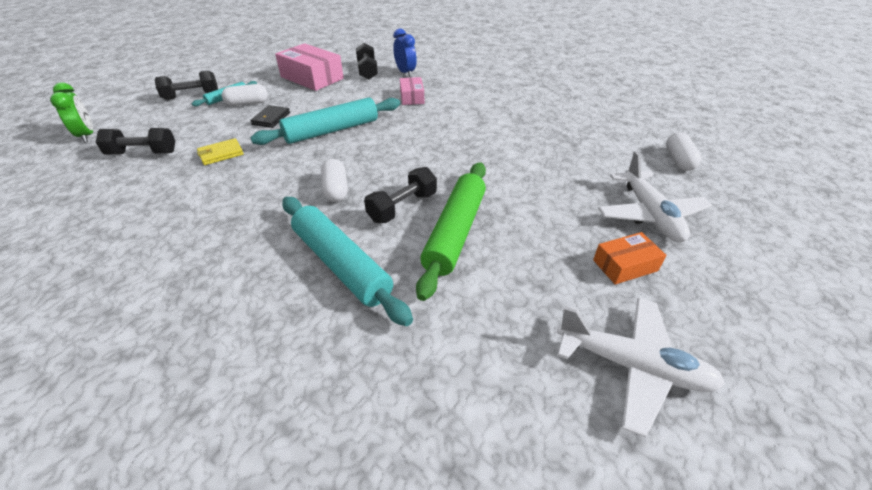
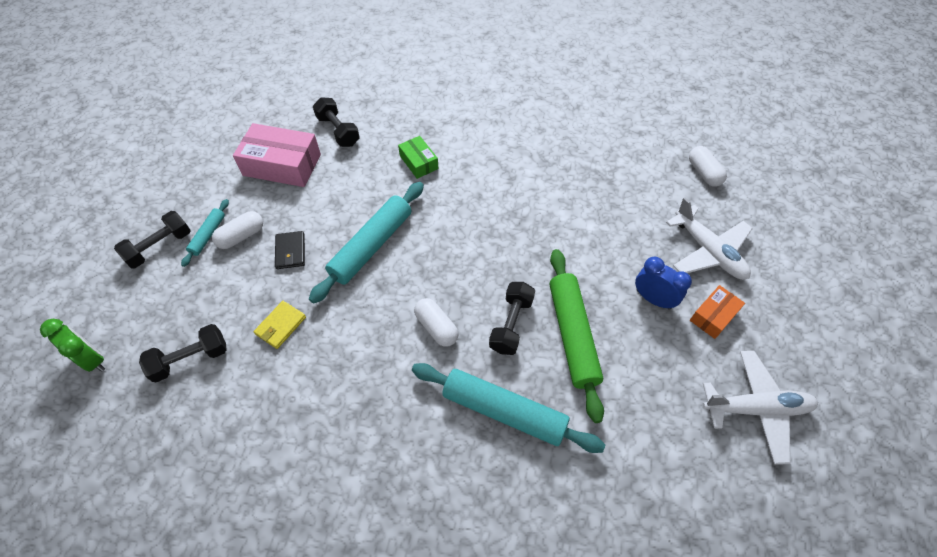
camera: 25 degrees left, 15 degrees up
(405, 73) = (384, 121): blue clock -> blue clock (653, 299)
(412, 97) = (419, 162): pink box -> green box

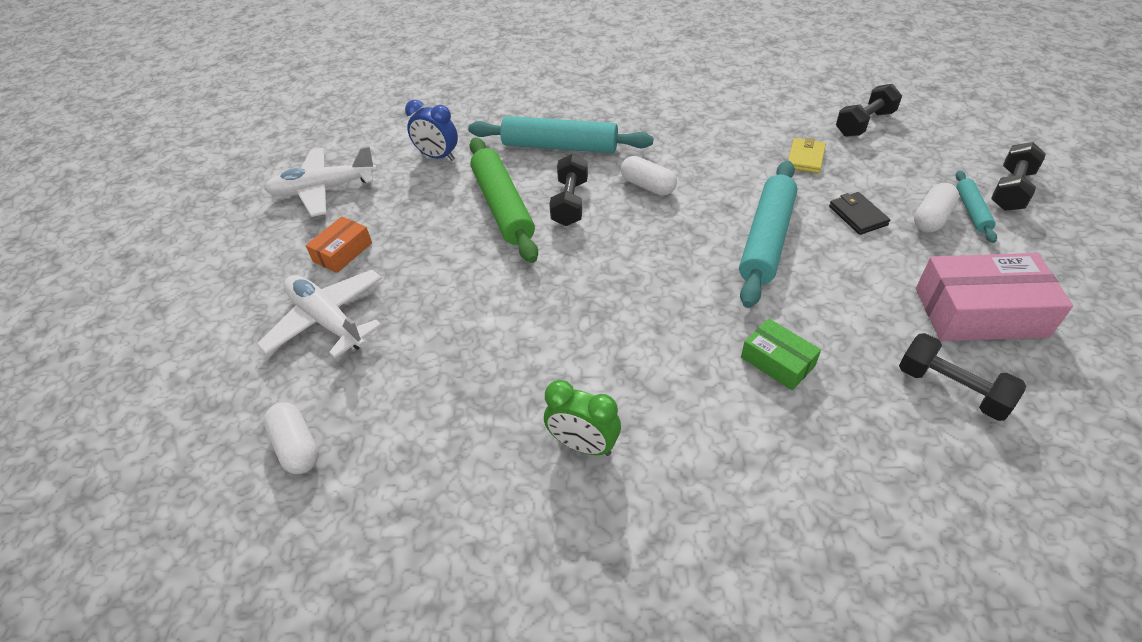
camera: 170 degrees right, 10 degrees down
(93, 359) = (950, 108): green clock -> green clock (583, 445)
(653, 299) = (411, 254): blue clock -> blue clock (437, 156)

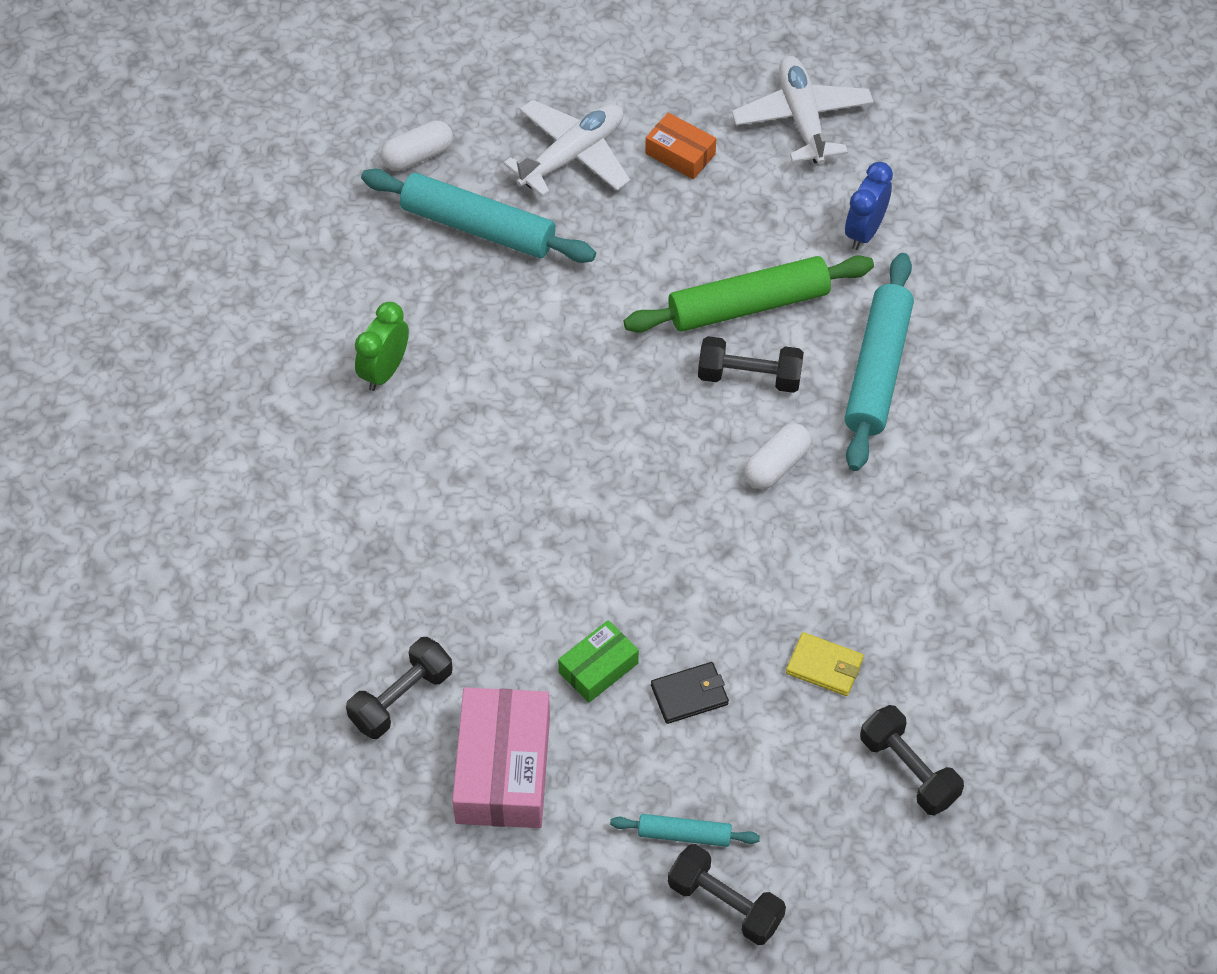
camera: 90 degrees right, 10 degrees up
(767, 240) = (653, 580): turquoise rolling pin -> turquoise rolling pin (478, 227)
(777, 361) = (460, 549): green box -> green box (598, 668)
(931, 218) = (675, 780): white capsule -> none

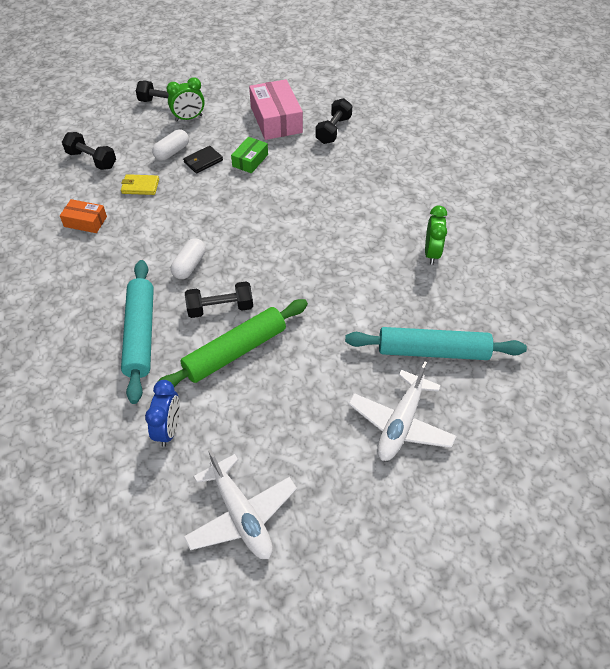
camera: 160 degrees right, 5 degrees down
(417, 156) = (504, 389): white capsule -> white capsule (172, 152)
(680, 154) = (324, 451): orange box -> orange box (85, 221)
(684, 834) = (189, 118): turquoise rolling pin -> green clock

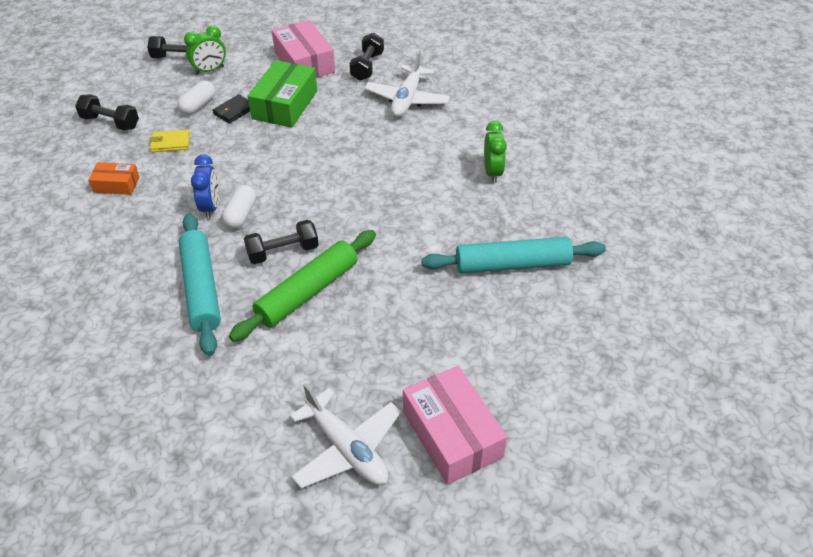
camera: 10 degrees left, 5 degrees down
(168, 429) = (252, 377): blue clock -> blue clock (210, 207)
(250, 160) = (285, 105): green box -> green box, size x1.82
(341, 517) = (452, 434): none -> pink box
(400, 423) = (494, 337): white plane -> white plane (407, 99)

